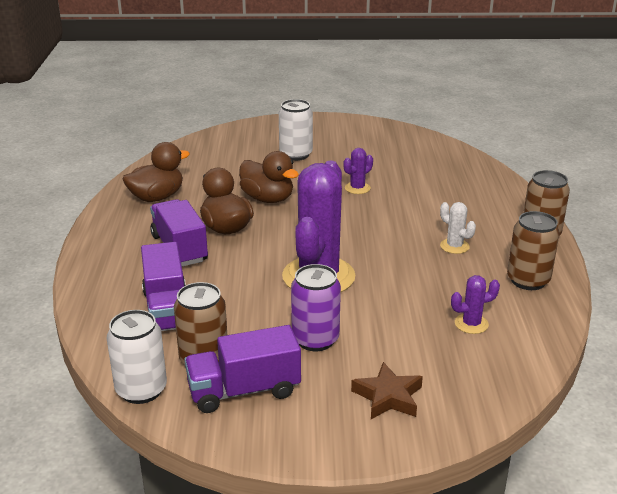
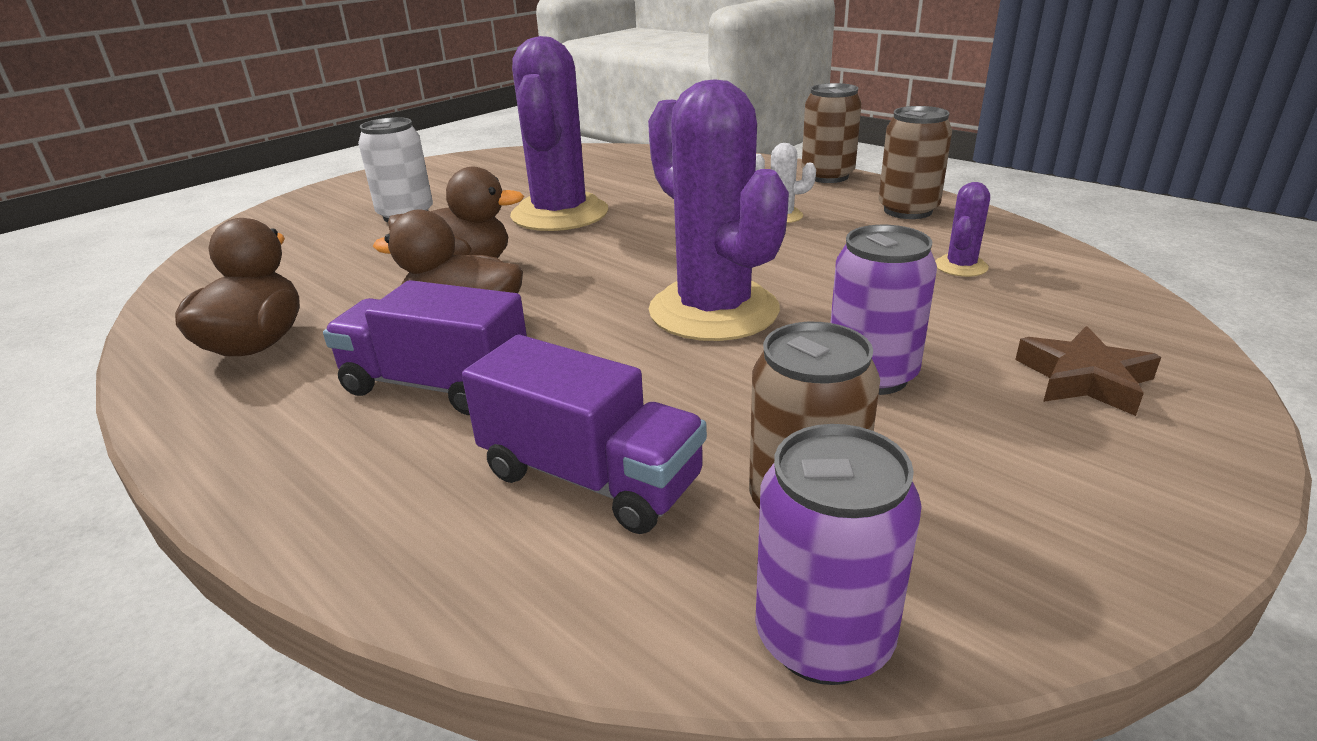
camera: 45 degrees left, 0 degrees up
(141, 390) = (823, 638): white can -> purple can
(244, 390) = (951, 501): purple truck -> none
(357, 188) = (559, 214): purple cactus -> purple cactus, size x2.36

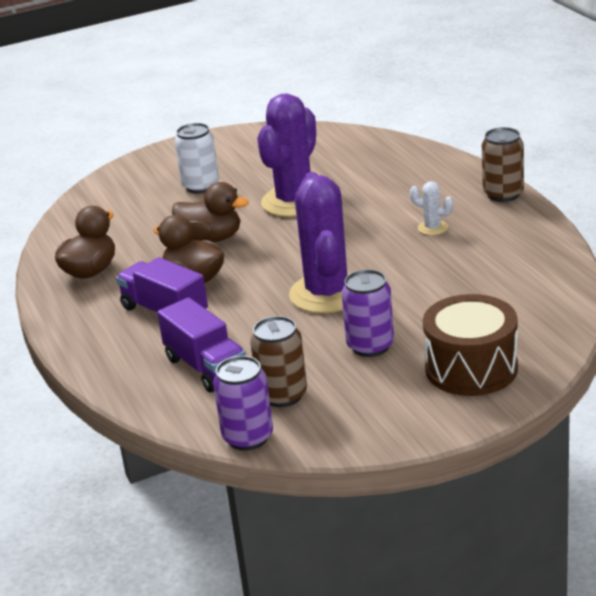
camera: 25 degrees right, 0 degrees up
(907, 210) = (520, 238): brown can -> none
(961, 266) = (497, 289): purple cactus -> none
(1084, 379) = (471, 368): brown star -> brown drum

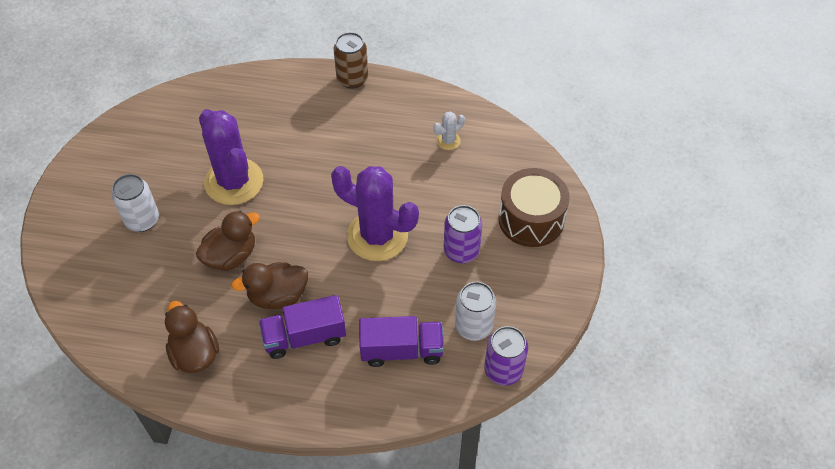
camera: 60 degrees left, 25 degrees up
(282, 395) = (473, 326): brown can -> white can
(432, 228) = (355, 136): white cactus -> white cactus (448, 141)

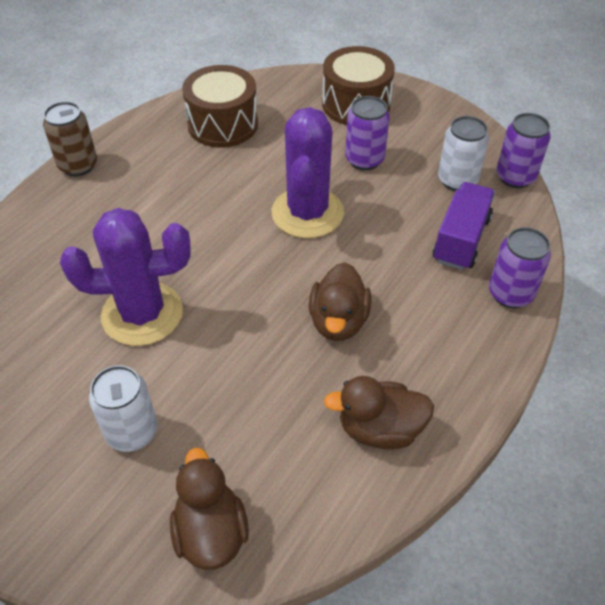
camera: 65 degrees left, 5 degrees down
(231, 256) = (254, 349): brown duck -> brown duck (210, 532)
(304, 337) = (406, 313): purple truck -> none
(358, 402) = (510, 294): none -> purple can
(377, 236) = (307, 213): purple cactus -> purple cactus turned 45 degrees counterclockwise
(448, 141) = (223, 124): white cactus -> brown drum

